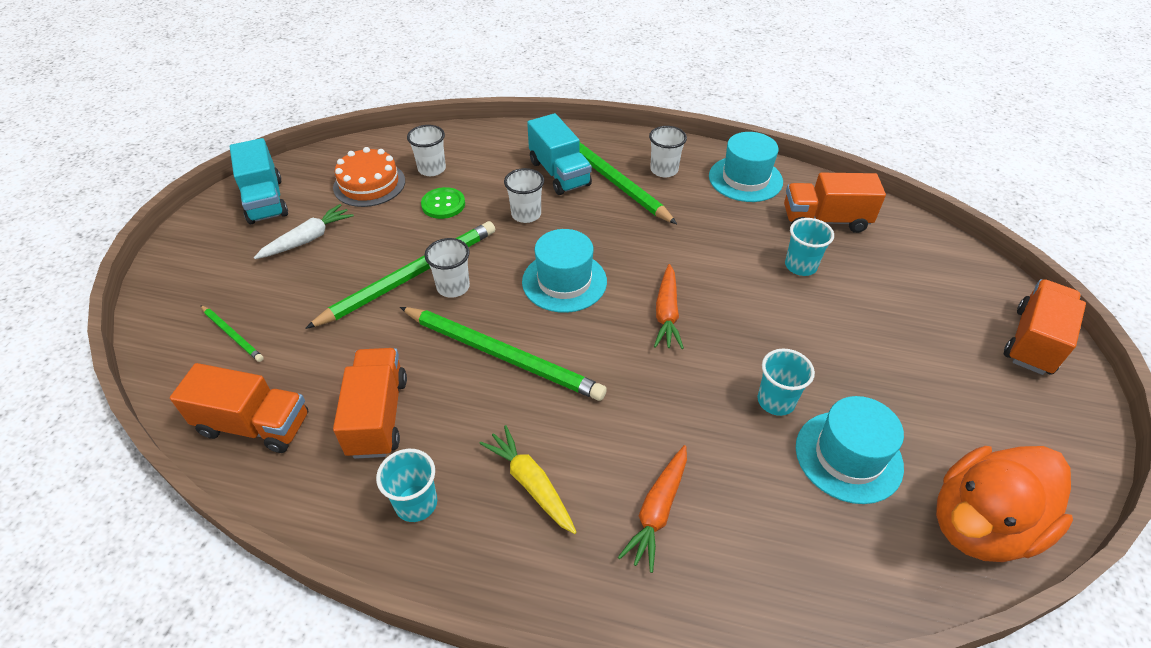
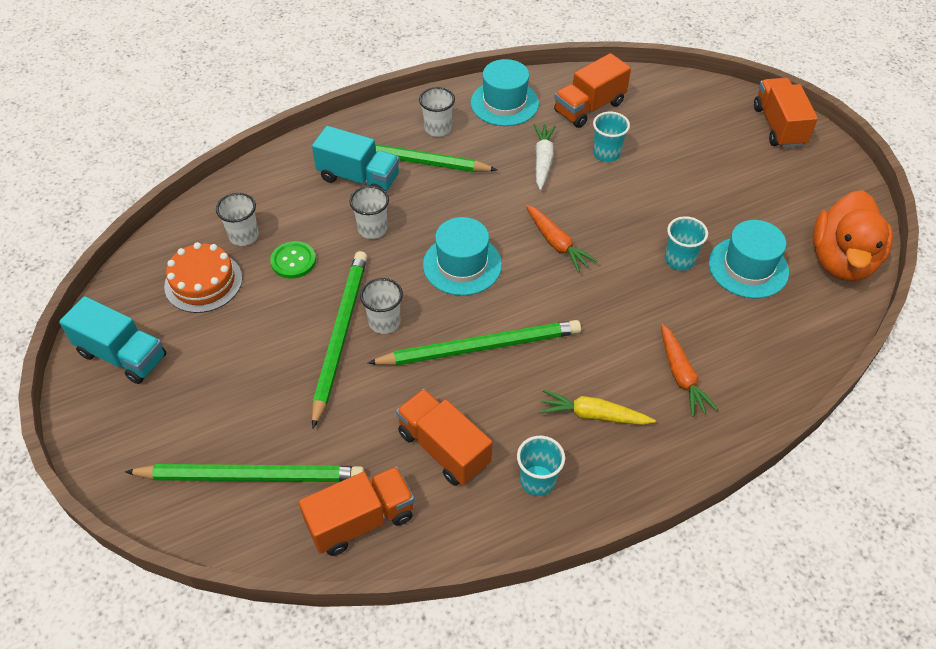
camera: 40 degrees left, 5 degrees up
(232, 335) = (252, 476): green pencil -> green pencil, size x2.12
(308, 239) = (211, 362): white carrot -> white carrot (543, 160)

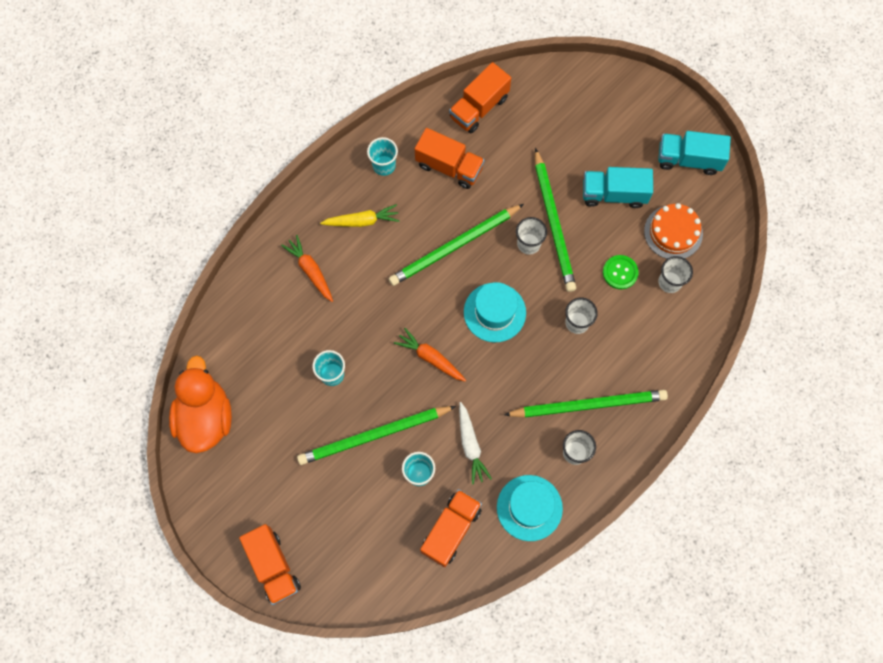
camera: 160 degrees right, 20 degrees up
(252, 476) = (557, 111): green pencil -> green pencil (374, 436)
(359, 178) = (614, 371): turquoise truck -> turquoise truck (614, 194)
(748, 267) = (278, 385): turquoise hat -> none

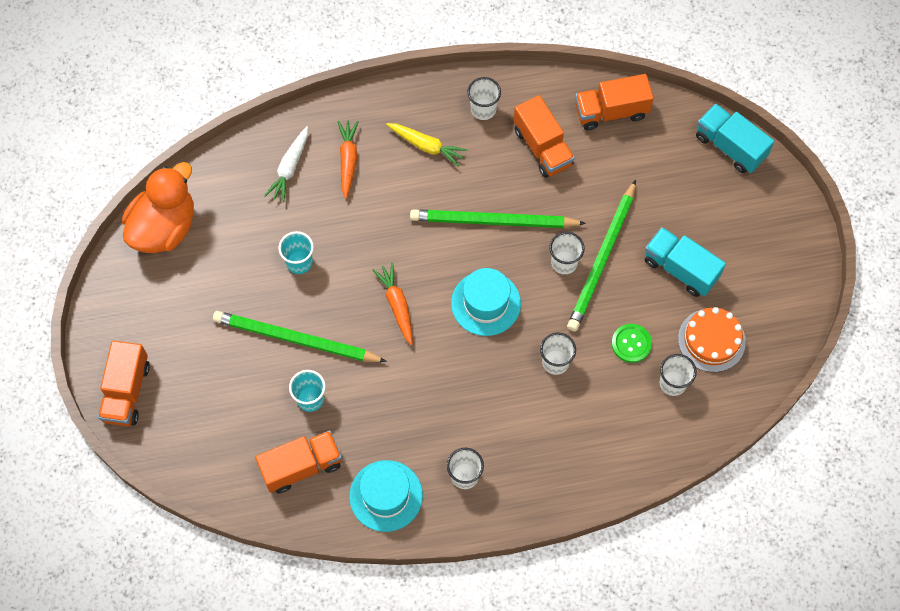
camera: 35 degrees right, 5 degrees down
(384, 165) = (483, 109): turquoise cup -> white cup
(470, 445) = (374, 405): white carrot -> white carrot (290, 168)
(588, 405) = (510, 442): green pencil -> none
(689, 159) = (779, 283): turquoise truck -> turquoise truck (730, 146)

